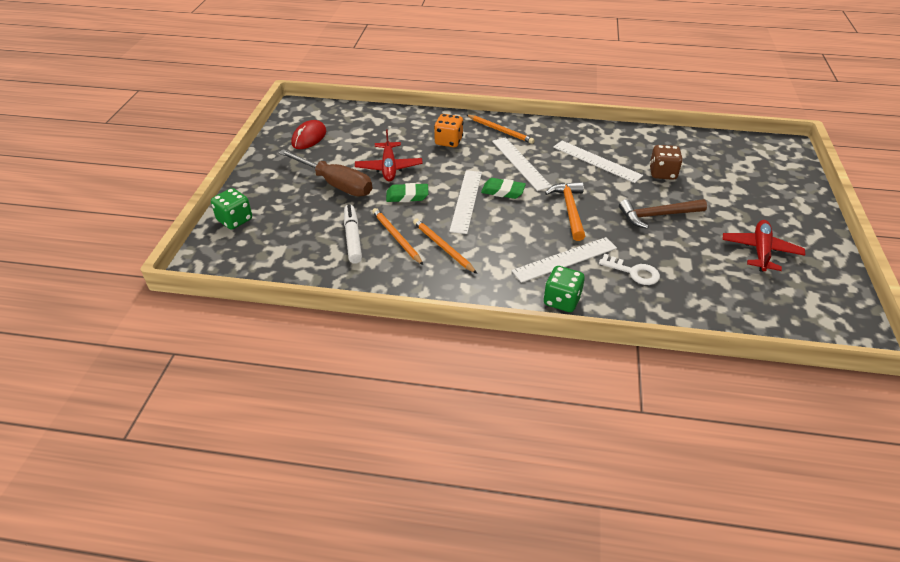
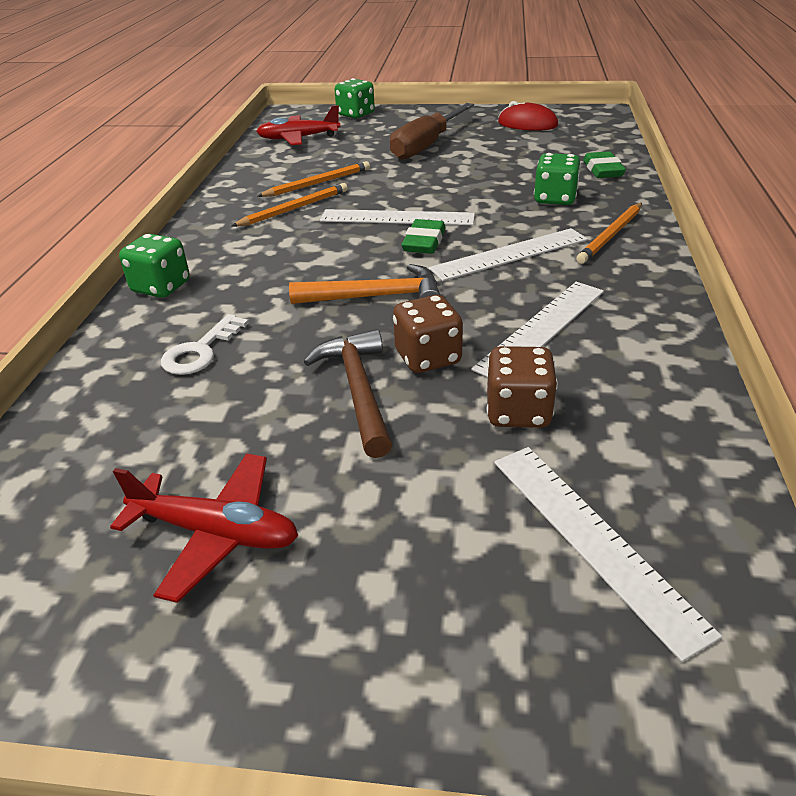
camera: 90 degrees right, 5 degrees down
(353, 238) = (319, 163): white marker -> none
(389, 167) = (470, 168): red plane -> red plane (298, 138)
(407, 196) = (405, 182): green eraser -> green eraser (602, 170)
(448, 141) = (555, 199): orange dice -> green dice
(565, 259) = (249, 291): white ruler -> white ruler (593, 539)
(626, 194) = (428, 357): none -> brown dice

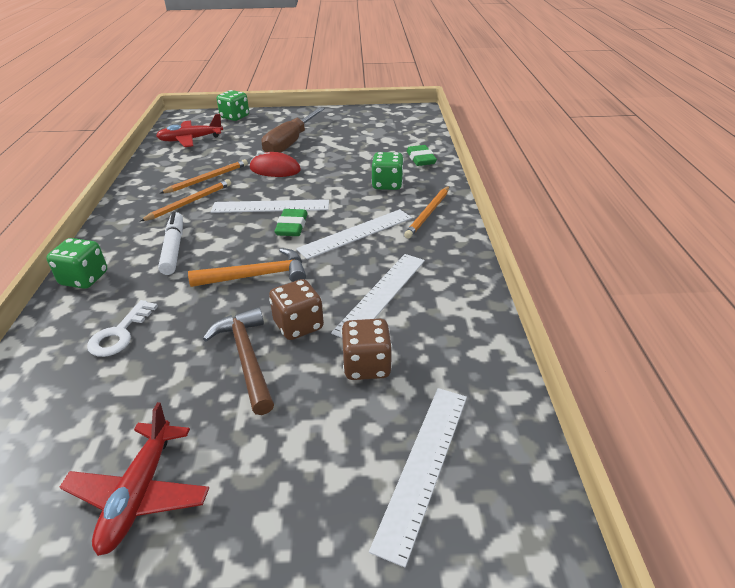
camera: 10 degrees left, 0 degrees up
(216, 533) = (140, 493): red plane -> red plane turned 90 degrees clockwise
(271, 259) = (174, 248): none -> white marker
(527, 124) = (365, 122): red mouse -> red mouse (275, 169)
(593, 539) = (423, 465): white ruler -> white ruler turned 60 degrees clockwise

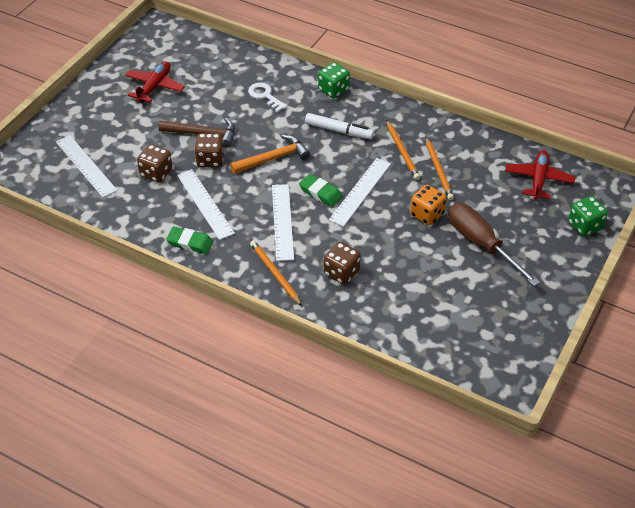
camera: 120 degrees right, 10 degrees up
(140, 493) = (154, 87): red plane -> red plane turned 75 degrees clockwise
(257, 276) = (273, 158): orange hammer -> orange hammer turned 135 degrees counterclockwise
(275, 169) = (427, 214): red mouse -> orange dice
(387, 185) = (341, 273): green dice -> brown dice
(421, 159) = (374, 321): green eraser -> green eraser (190, 243)

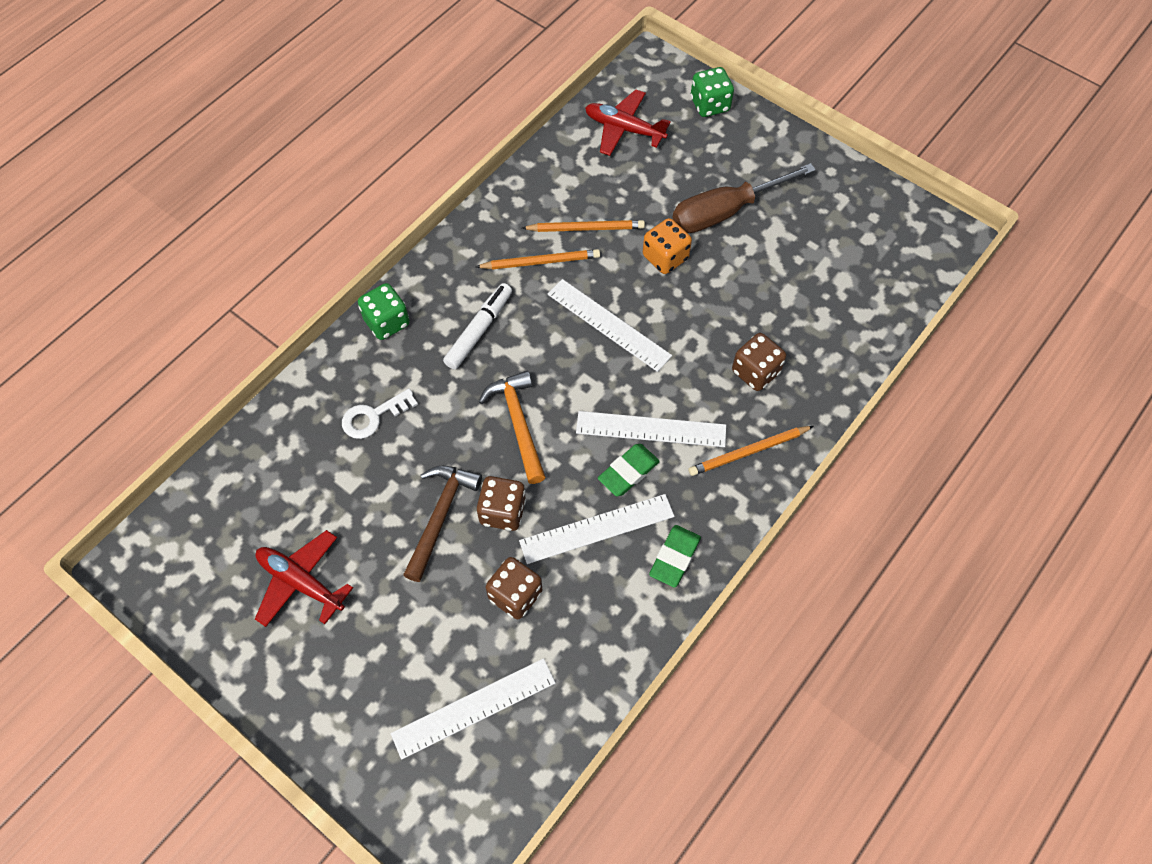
camera: 80 degrees left, 15 degrees up
(320, 193) = (602, 373): green eraser -> green eraser (628, 472)

